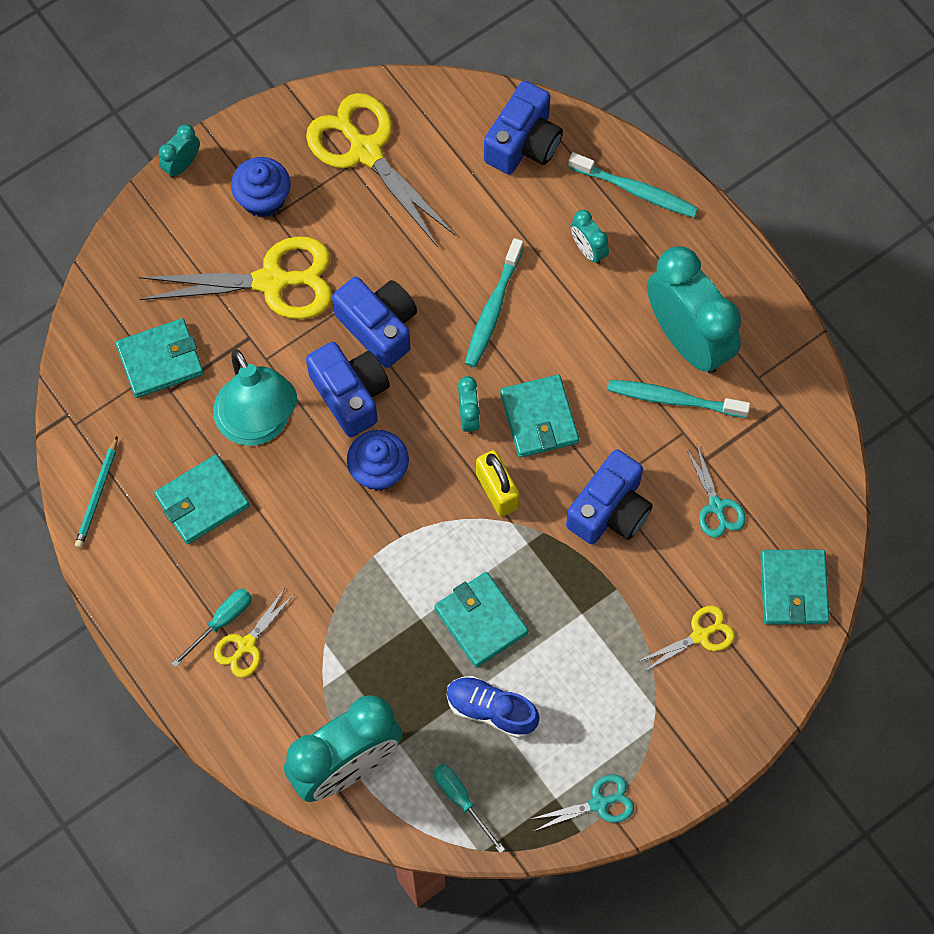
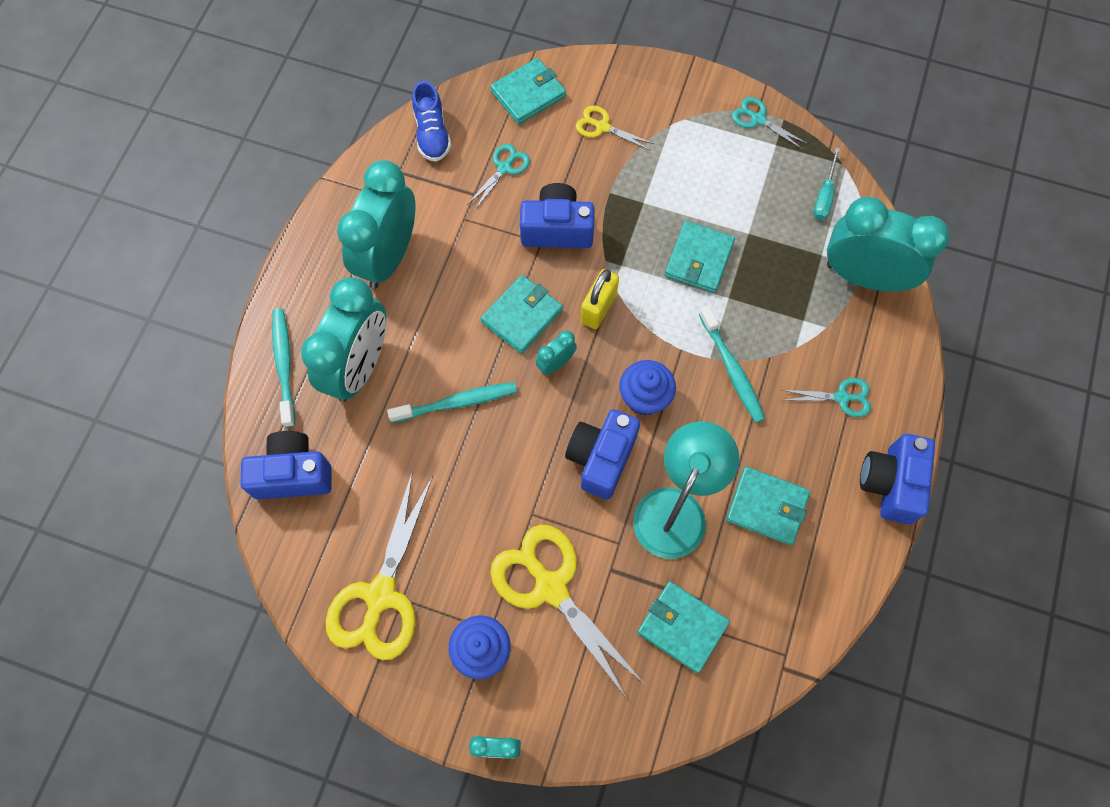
camera: 125 degrees left, 0 degrees up
(97, 495) = (825, 590): turquoise pencil -> none
(221, 622) = (841, 426): turquoise screwdriver -> none
(246, 645) = (842, 397): yellow scissors -> turquoise scissors
(379, 327) = (530, 476): blue camera -> blue camera (890, 483)
(491, 710) = (753, 215): blue shoe -> blue shoe (432, 134)
(588, 250) = (359, 367): turquoise clock -> turquoise clock, size x2.32
(673, 399) = (443, 239): turquoise toothbrush -> turquoise toothbrush (732, 369)

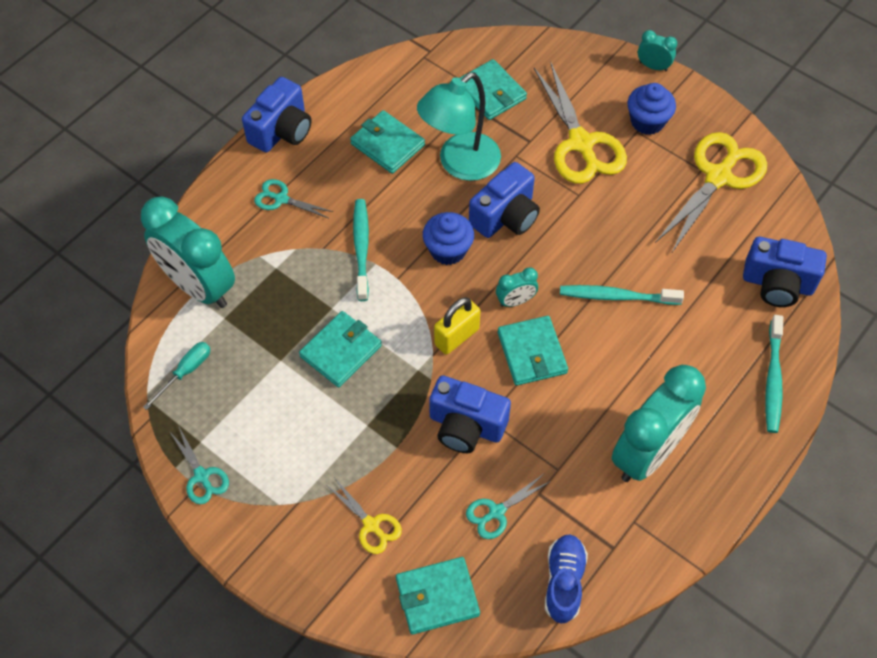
camera: 160 degrees left, 10 degrees down
(359, 367) = (700, 355): turquoise clock -> none
(522, 316) = (532, 353): turquoise wallet -> turquoise wallet turned 75 degrees counterclockwise

